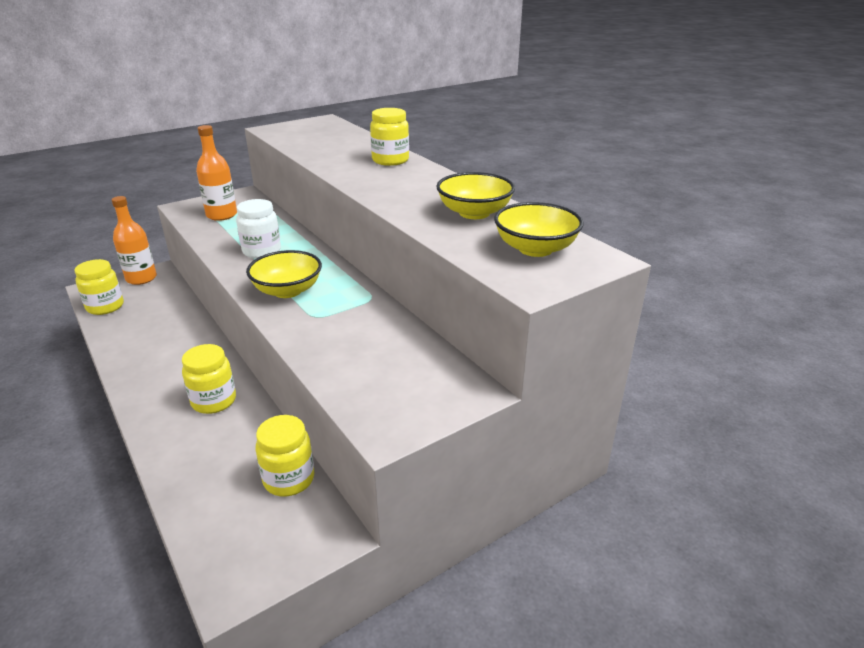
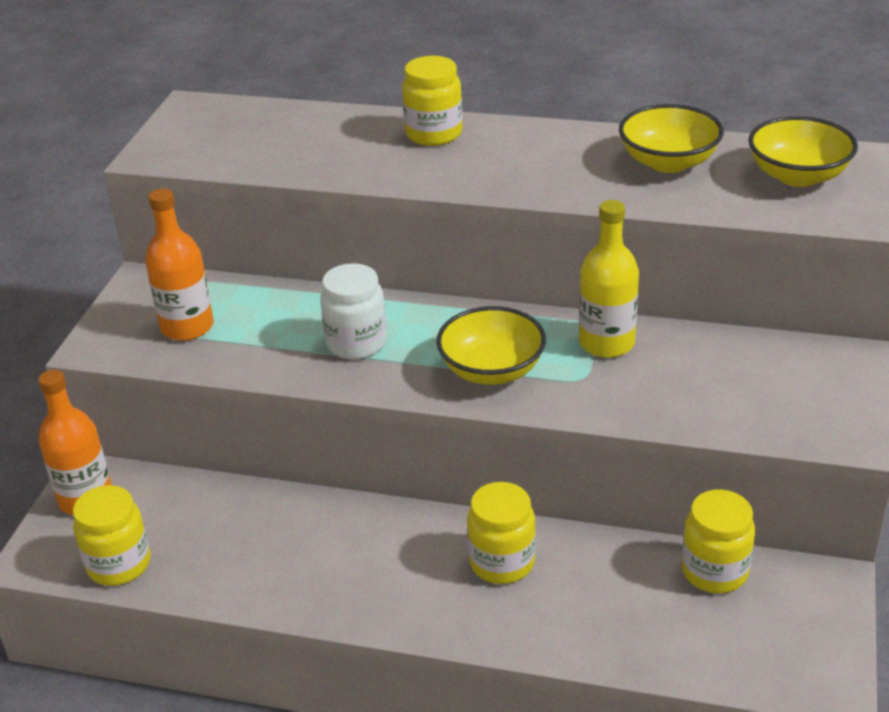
camera: 40 degrees left, 5 degrees up
(360, 308) = (606, 343): none -> yellow bottle

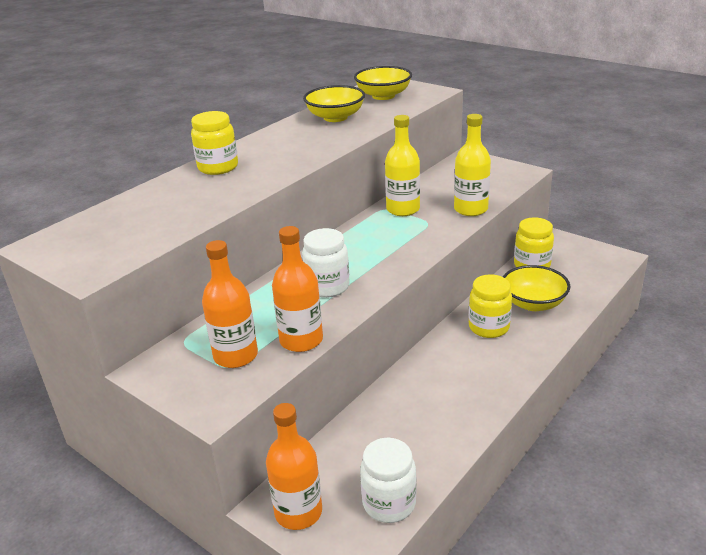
camera: 65 degrees left, 5 degrees down
(119, 564) = (389, 503): yellow jar -> white jar
(234, 362) = (301, 340): none -> orange bottle
(492, 370) = (397, 247): yellow bowl -> yellow bowl (533, 303)
(657, 410) = (470, 209): none -> yellow bottle

